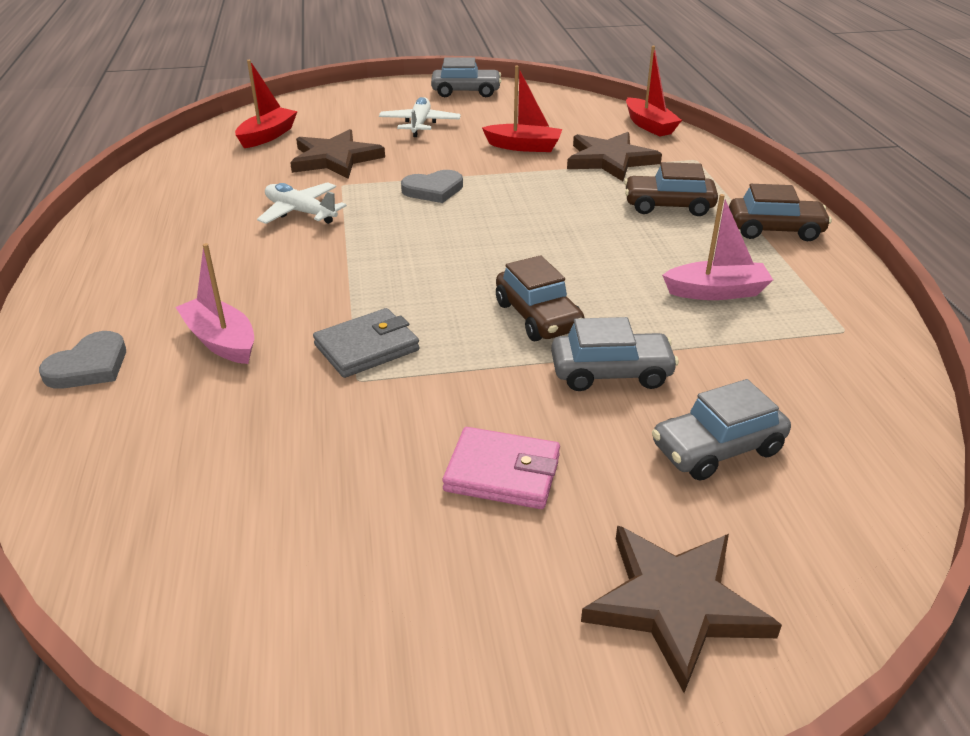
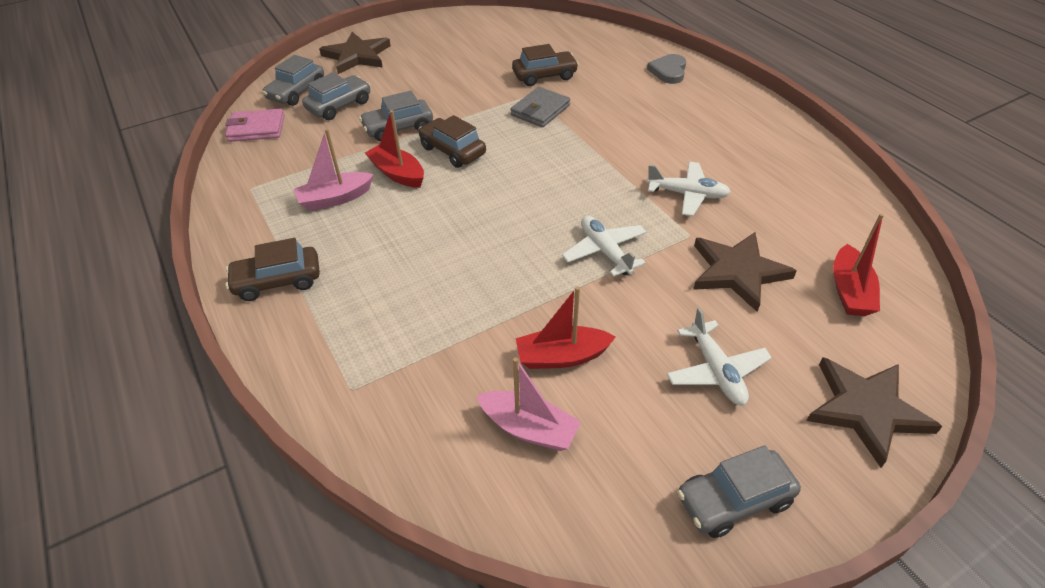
camera: 160 degrees right, 10 degrees up
(221, 341) = (621, 96): pink boat -> pink boat (529, 428)
(433, 190) = (605, 251): grey heart -> white plane
(502, 473) = (437, 76): pink wallet -> pink wallet (256, 129)
(610, 160) = (453, 357): brown star -> brown star (866, 410)
(649, 126) = (420, 469): red boat -> red boat (398, 173)
(668, 206) = (377, 289): brown car -> brown car (544, 76)
(816, 512) = (297, 92): none -> grey car

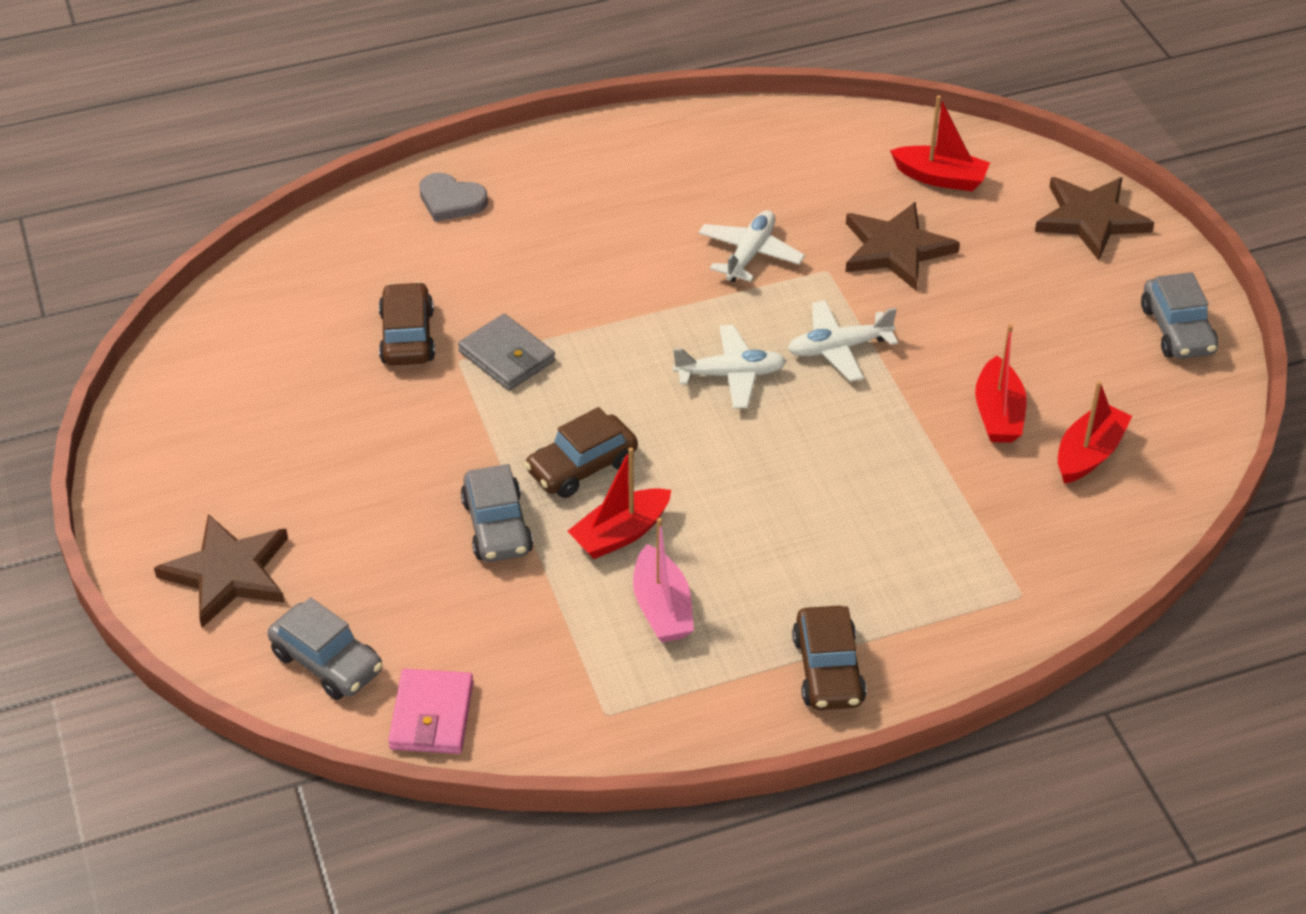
camera: 80 degrees left, 0 degrees up
(339, 106) = (398, 601): grey car -> none
(529, 428) = (1089, 454): pink boat -> red boat
(716, 371) = (1033, 303): white plane -> white plane (730, 375)

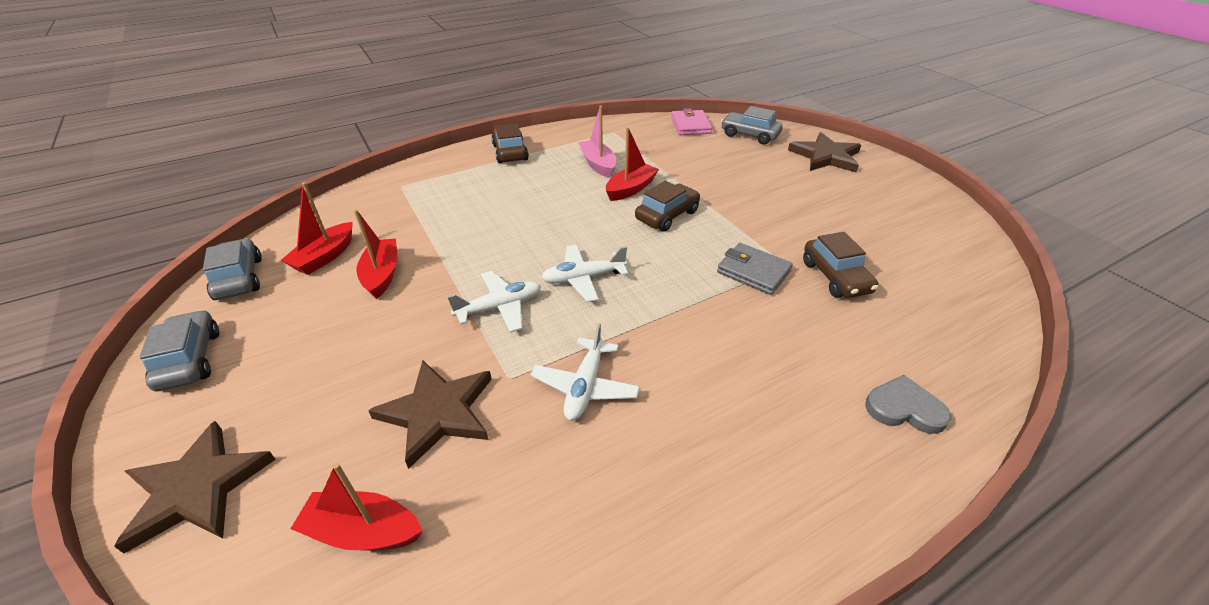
camera: 170 degrees right, 5 degrees down
(497, 526) = (701, 185): grey car -> grey car (239, 278)

